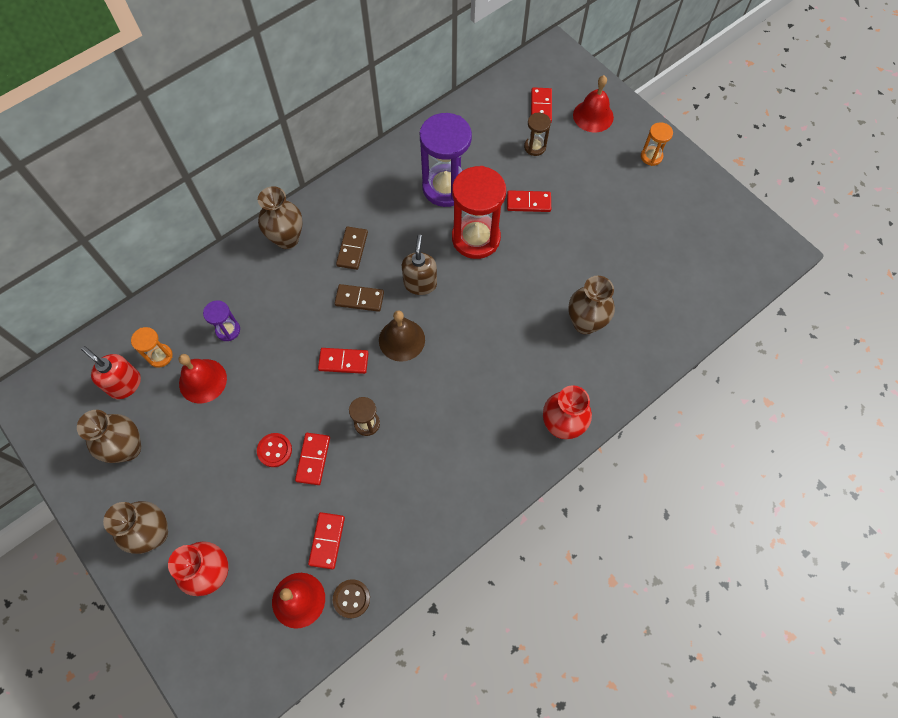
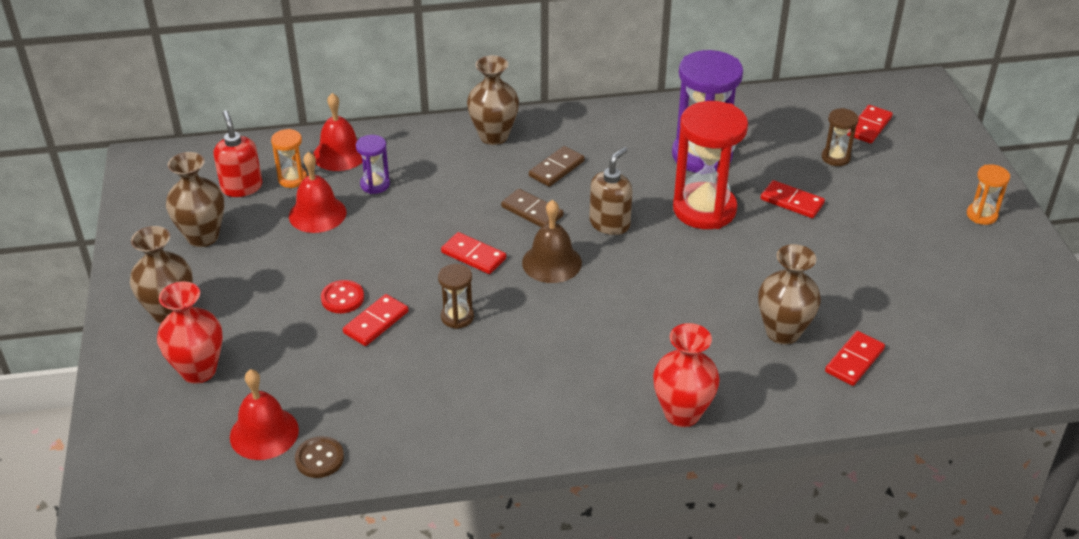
camera: 30 degrees right, 25 degrees down
(327, 541) = (334, 397): red domino -> red domino (854, 361)
(593, 116) = (930, 155): red bell -> red bell (340, 154)

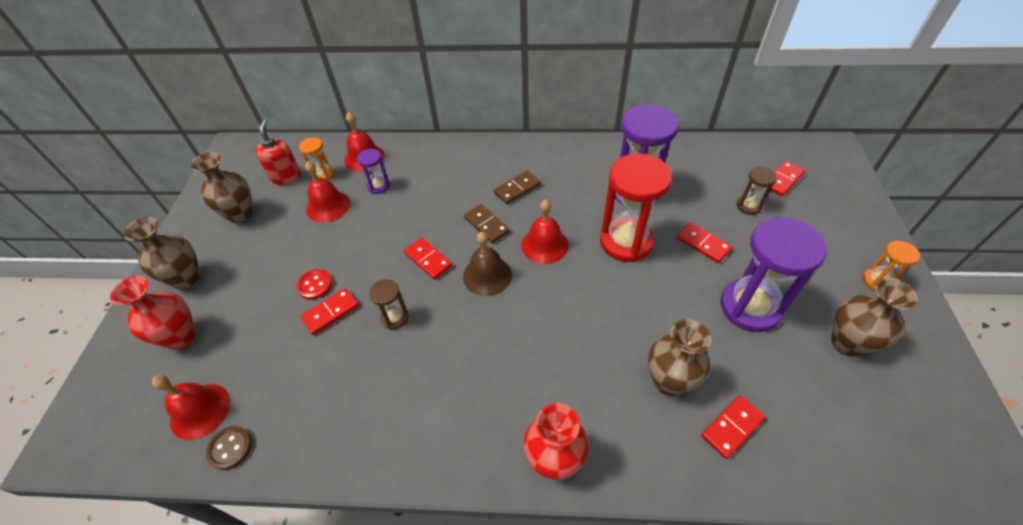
camera: 15 degrees right, 10 degrees up
(494, 136) = (479, 155): brown vase -> brown vase (847, 343)
(610, 224) = (544, 245): brown soap dispenser -> red bell
(854, 255) = (750, 307): none -> purple hourglass

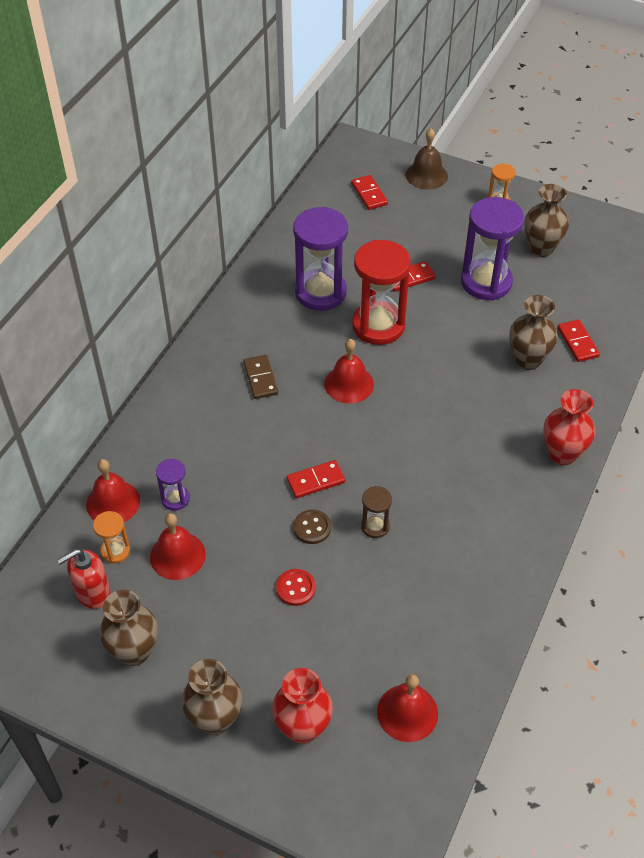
camera: 70 degrees left, 0 degrees up
(230, 448) = (460, 687): brown button -> brown button (312, 528)
(286, 177) = (92, 592): red soap dispenser -> red soap dispenser turned 45 degrees counterclockwise
(330, 312) = (340, 580): red domino -> none
(486, 225) = (296, 419): brown domino -> none
(487, 275) = (362, 439): brown bell -> brown bell (426, 175)
(748, 206) = (385, 229): brown hourglass -> none

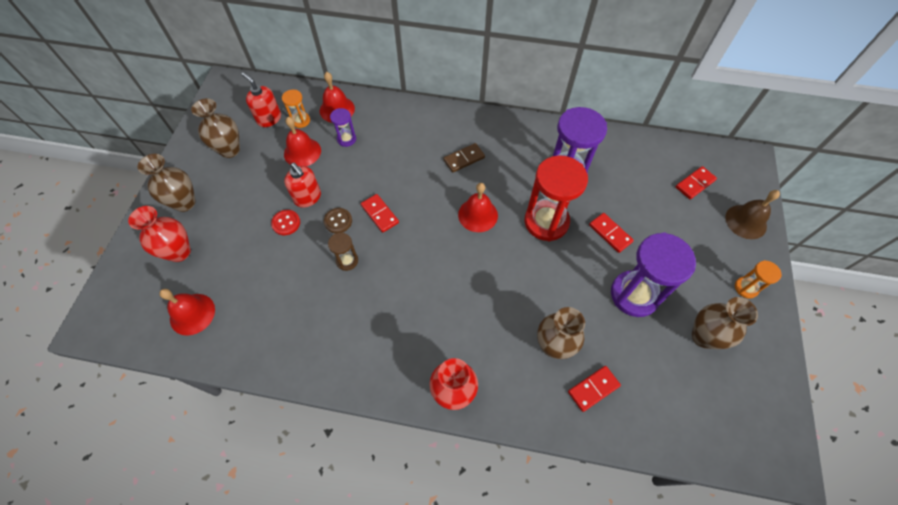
camera: 75 degrees right, 10 degrees up
(262, 558) = (308, 198): none -> red soap dispenser

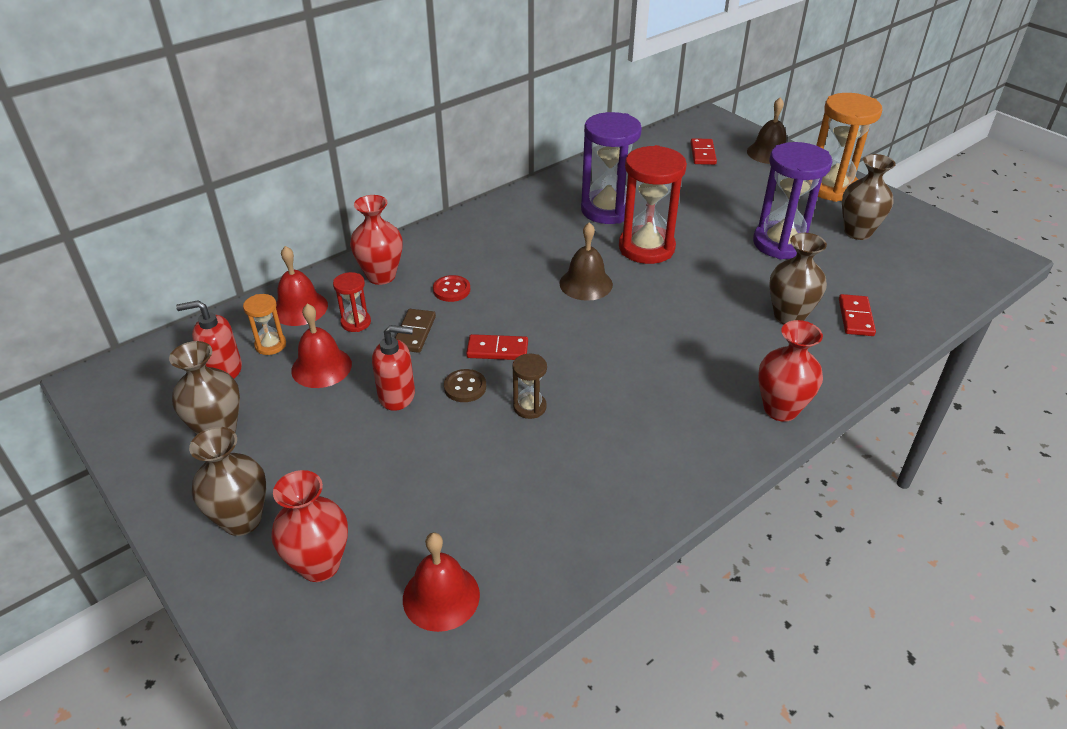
camera: 50 degrees left, 20 degrees down
(286, 223) = (410, 433): red button -> red button (451, 290)
(346, 139) = (356, 322): purple hourglass -> red hourglass
(393, 120) = (381, 276): none -> red vase
(464, 159) = (504, 256): brown domino -> brown domino (414, 333)
(478, 215) = (586, 284): red bell -> brown bell
(610, 233) = (702, 221): red domino -> none
(746, 288) = (831, 188): orange hourglass -> orange hourglass, size x2.10

